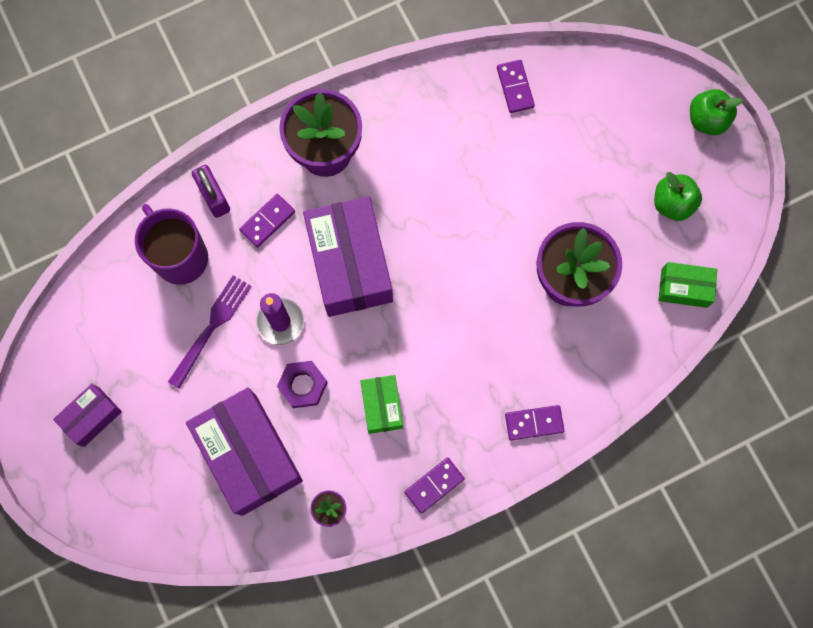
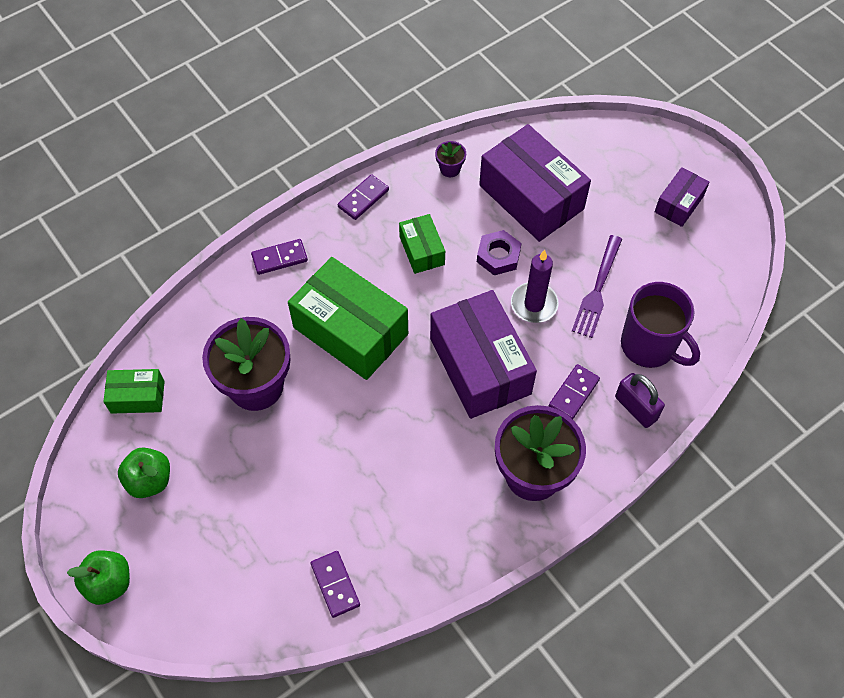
camera: 170 degrees right, 15 degrees down
(470, 324) = (350, 331): none -> green box

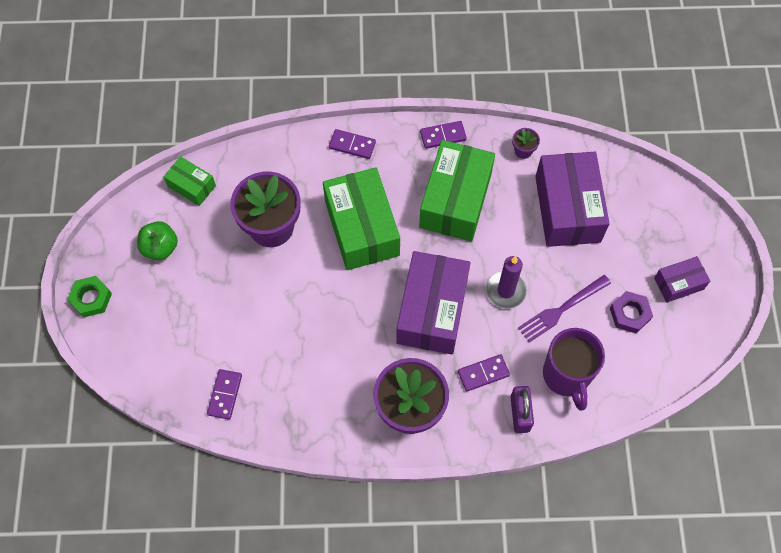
camera: 35 degrees right, 5 degrees up
(109, 583) = (91, 298): green apple -> green nut
(422, 250) = (455, 200): green box -> green box, size x1.97
(498, 256) = (508, 238): purple nut -> purple nut (630, 314)

